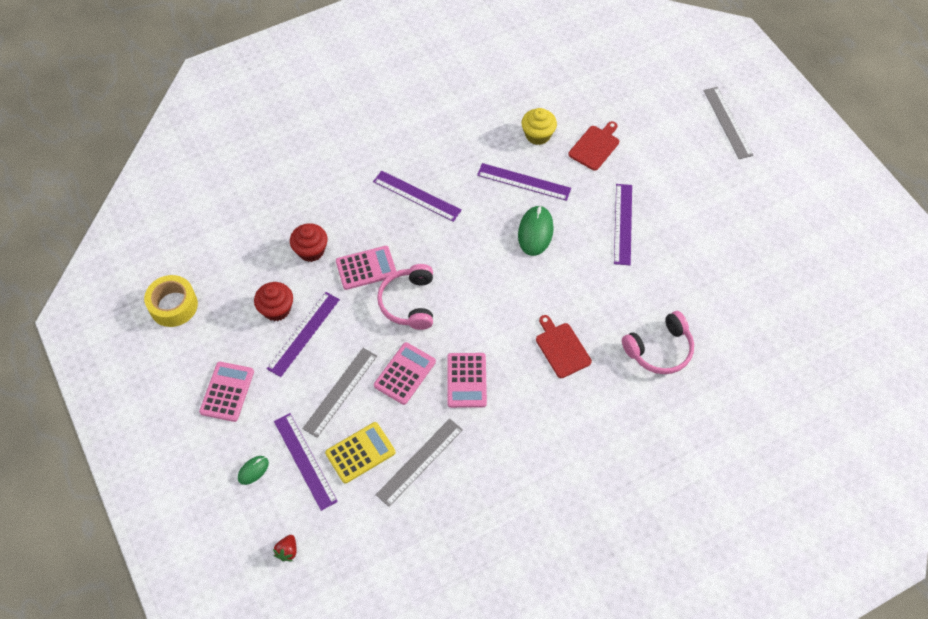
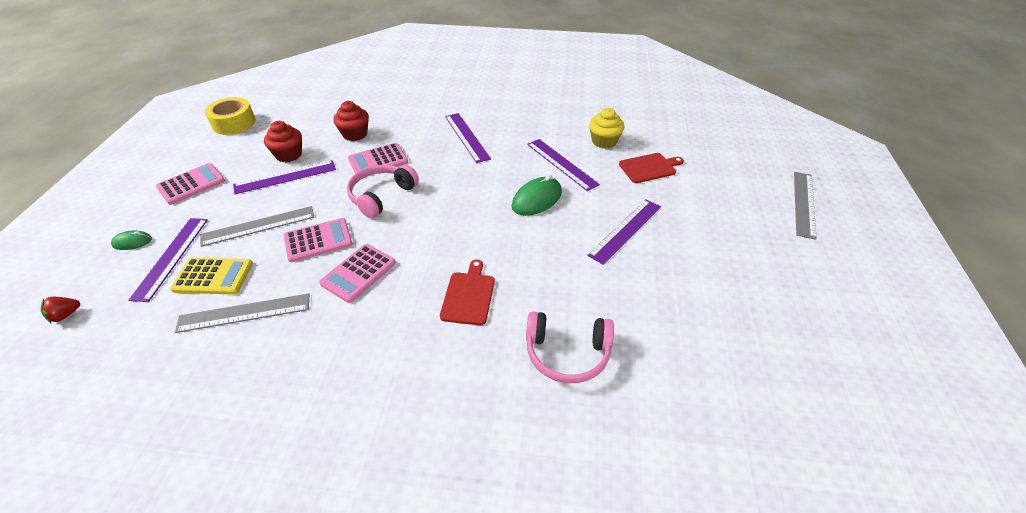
camera: 35 degrees right, 15 degrees down
(366, 268) = (378, 160): pink calculator -> pink calculator turned 135 degrees clockwise

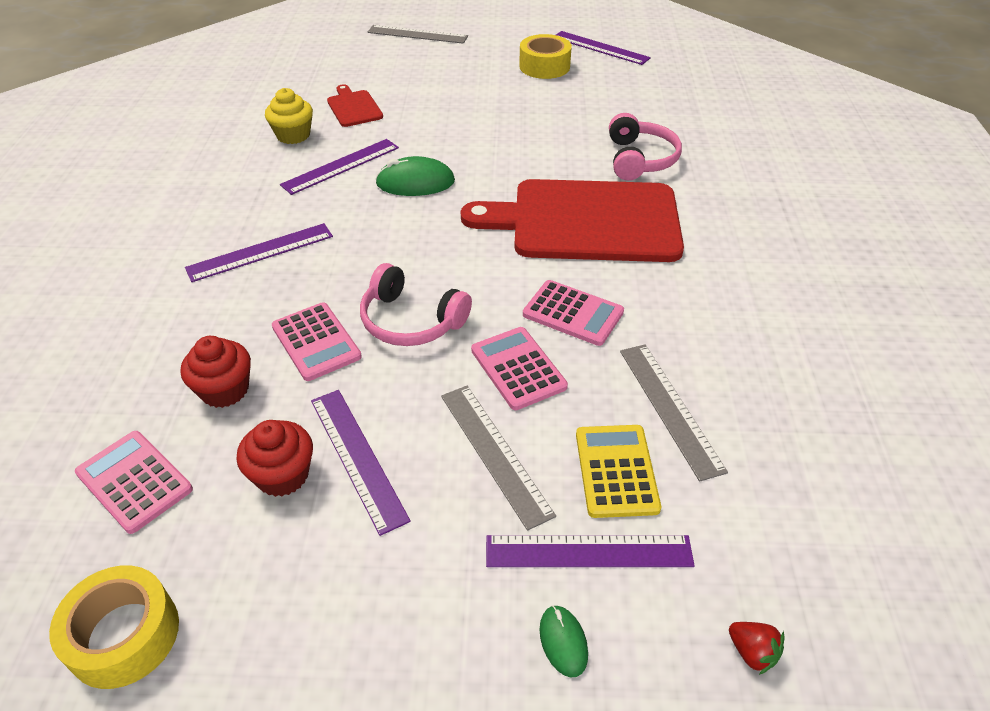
camera: 95 degrees left, 0 degrees up
(191, 184) = (377, 618): pink calculator -> pink calculator (134, 481)
(469, 295) = (586, 221): red cutting board -> red cutting board, size x2.31
(537, 199) = (415, 183): green mouse -> green mouse turned 45 degrees counterclockwise
(625, 230) = (466, 125): purple ruler -> purple ruler (600, 48)
(762, 297) = (544, 66): none -> yellow tape

